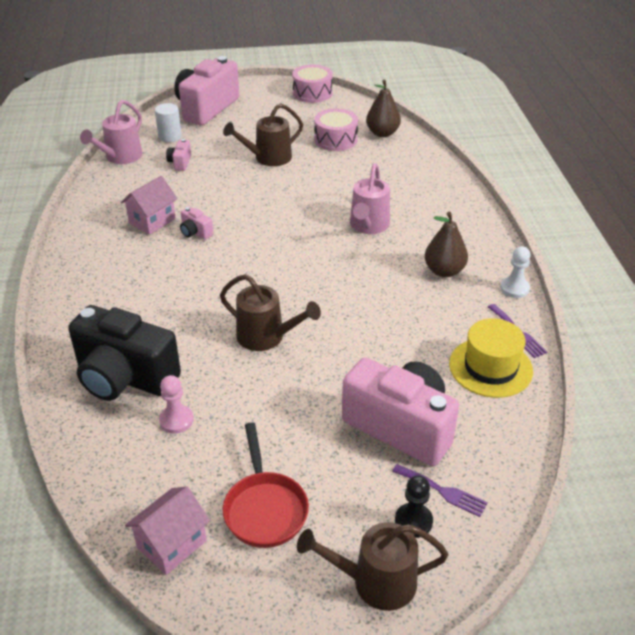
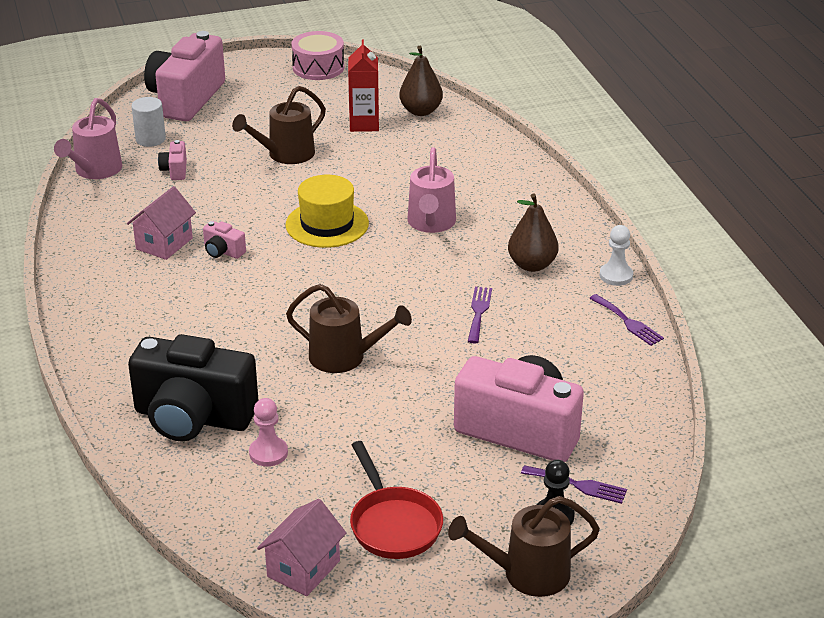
camera: 10 degrees left, 5 degrees down
(335, 139) = (364, 124): pink drum -> red carton
(390, 309) = (479, 312): none -> purple fork
(490, 367) = (605, 360): yellow hat -> yellow hat (327, 224)

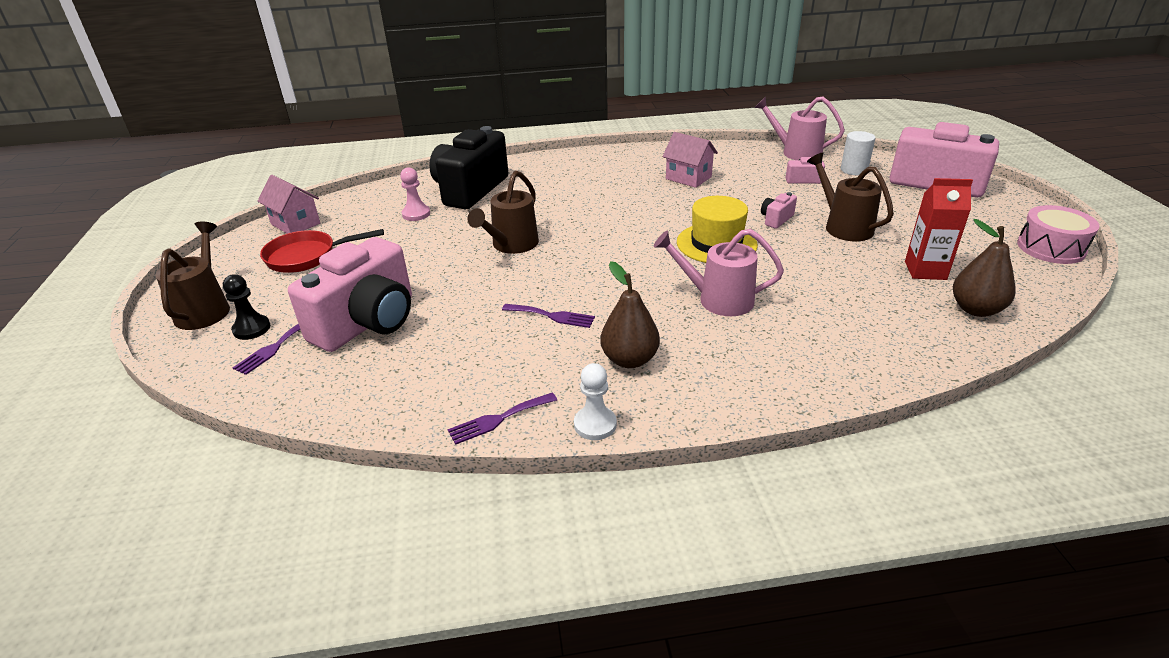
camera: 100 degrees right, 0 degrees up
(223, 251) = (675, 199): pink camera -> pink camera (776, 219)

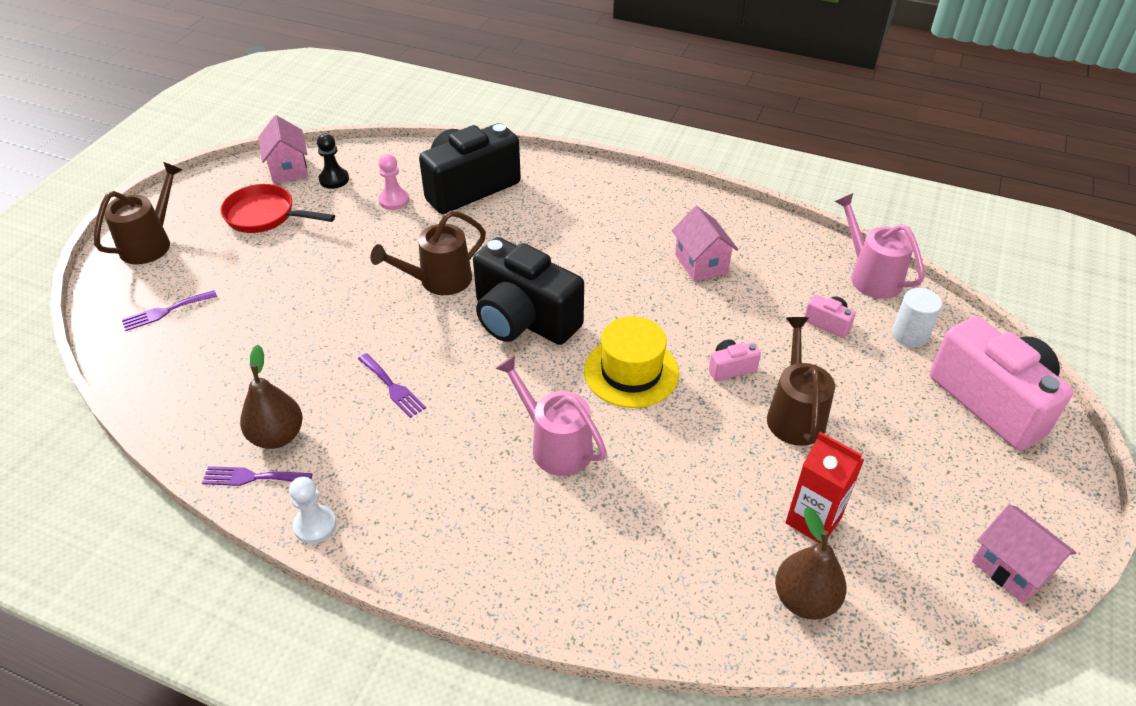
camera: 30 degrees right, 10 degrees up
(251, 329) = (164, 282): black pawn -> black pawn (334, 179)
(368, 322) = (248, 319): pink camera -> none
(605, 244) = (523, 319): none -> black camera
(629, 359) = (407, 472): brown pear -> brown pear (277, 436)
(1051, 248) = (1011, 568): pink drum -> pink house

